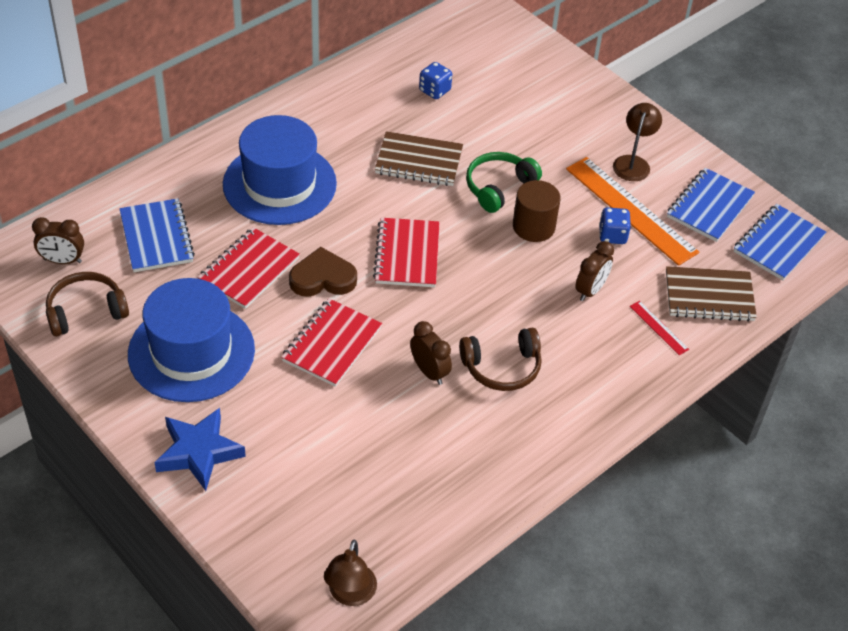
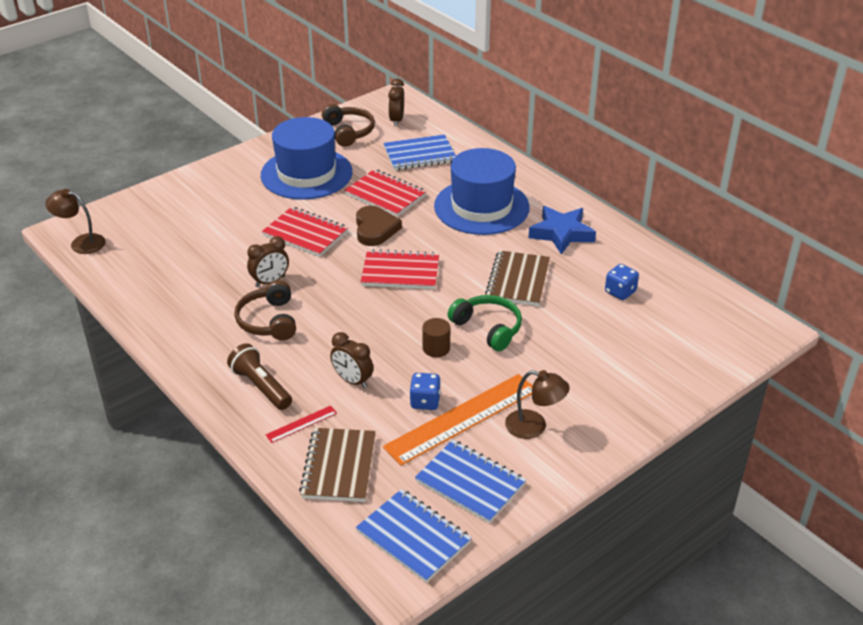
camera: 95 degrees right, 10 degrees down
(199, 452) = (217, 180): blue star -> blue star (561, 234)
(533, 226) = (436, 348): brown cylinder -> brown cylinder, size x0.66
(610, 364) = (261, 386): none -> brown flashlight

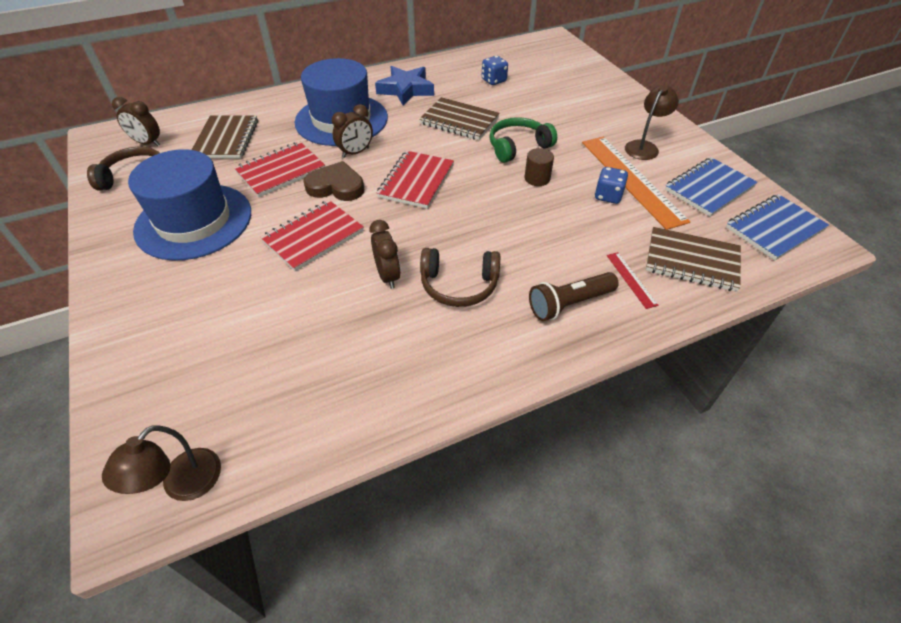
camera: 75 degrees left, 10 degrees up
(352, 381) = (572, 235): brown clock -> brown clock (355, 152)
(419, 155) = (226, 139): blue notebook -> brown notebook

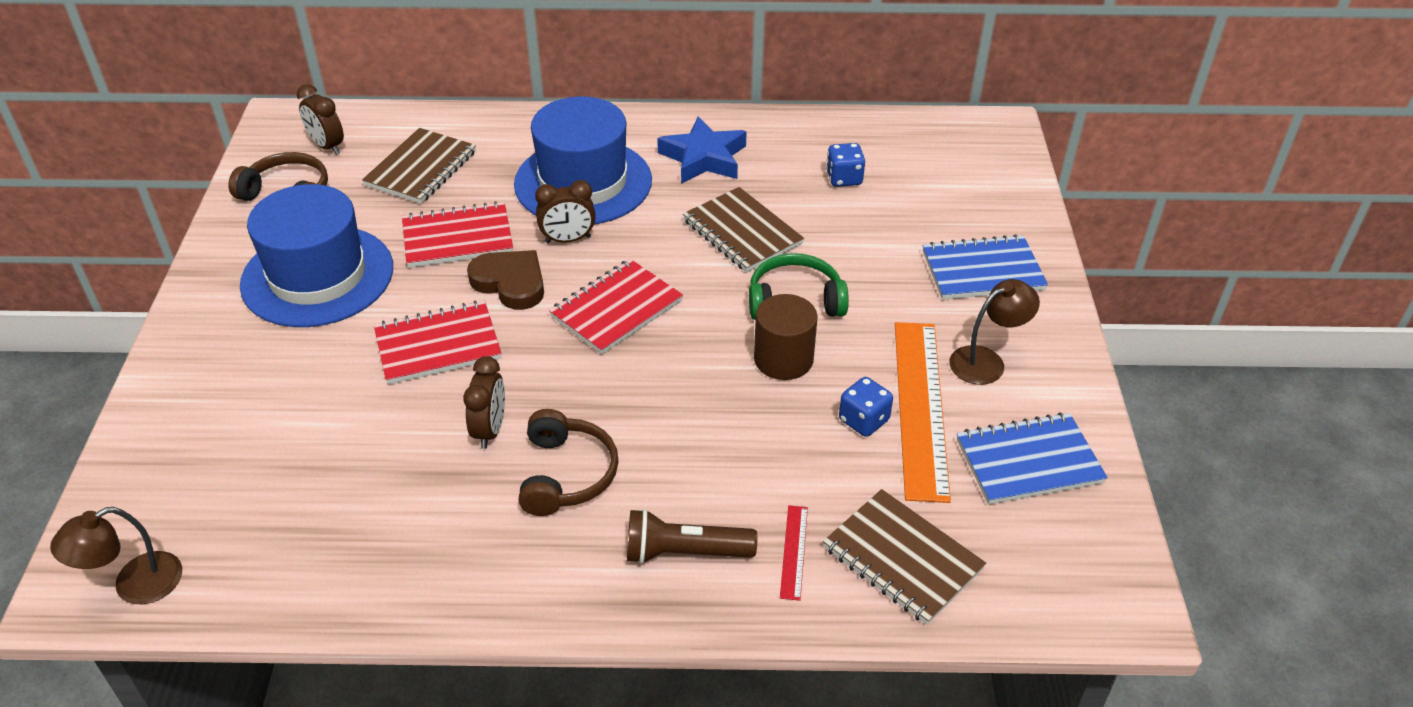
camera: 25 degrees right, 5 degrees down
(459, 285) = (566, 474): brown headphones -> brown headphones turned 120 degrees counterclockwise
(537, 178) = (783, 359): brown cylinder -> brown cylinder, size x1.51
(774, 229) = (1074, 558): blue notebook -> blue notebook (982, 271)

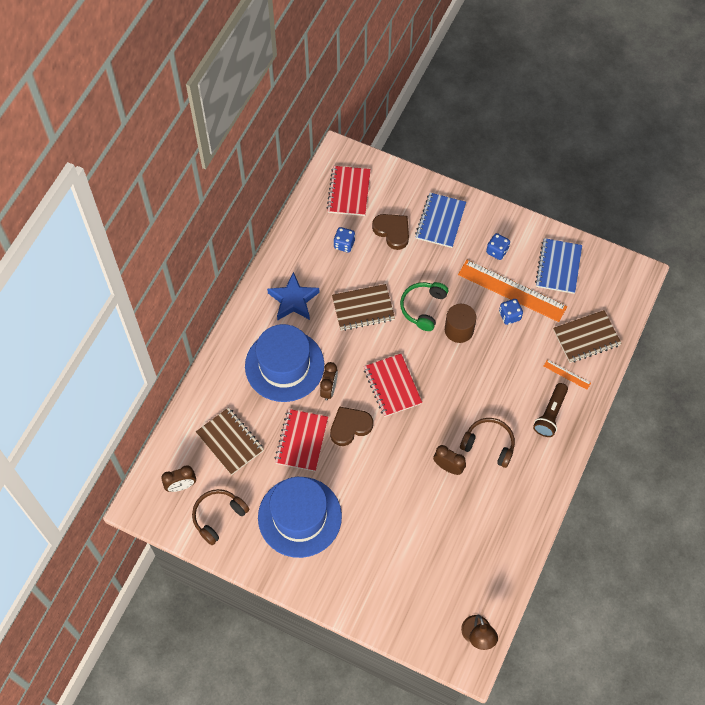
camera: 65 degrees left, 20 degrees up
(438, 345) = (381, 473): red notebook -> red notebook (349, 192)
(794, 551) = (567, 374): red ruler -> orange ruler
(912, 222) = (392, 231): none -> brown heart
(986, 361) = (497, 251): brown lamp -> blue dice

